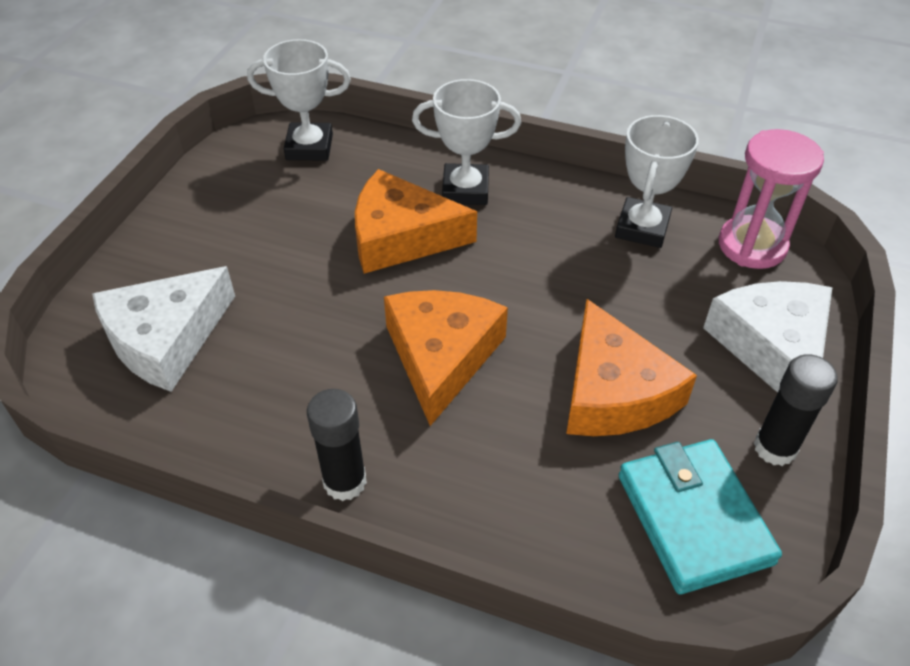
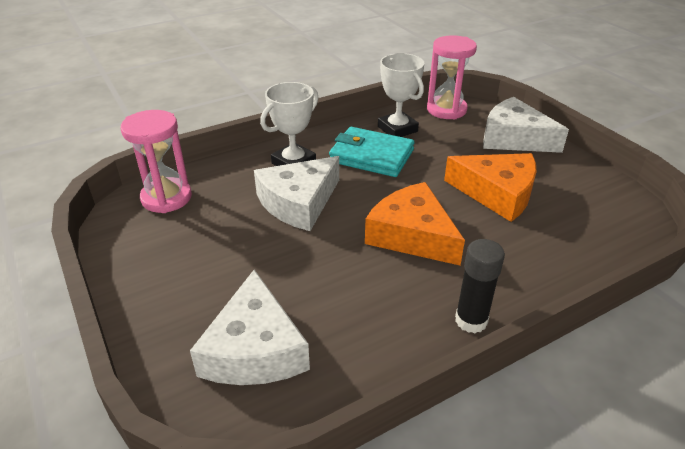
camera: 50 degrees left, 10 degrees down
(309, 147) = (166, 198): white trophy -> pink hourglass
(401, 236) = (299, 202): orange cheese -> white cheese
(694, 518) = (597, 212): turquoise wallet -> turquoise wallet (371, 156)
(775, 448) = (574, 169): black glue stick -> none

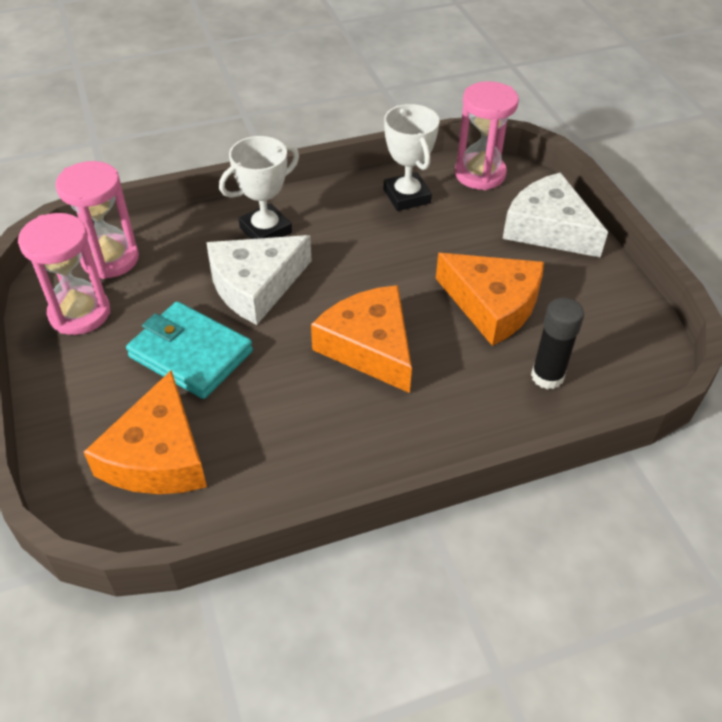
camera: 10 degrees right, 10 degrees up
(149, 242) = (80, 313): none -> pink hourglass
(254, 349) = (158, 455): white cheese -> orange cheese
(371, 156) = (361, 232): turquoise wallet -> turquoise wallet (191, 354)
(471, 320) = (394, 460): black glue stick -> black glue stick (547, 376)

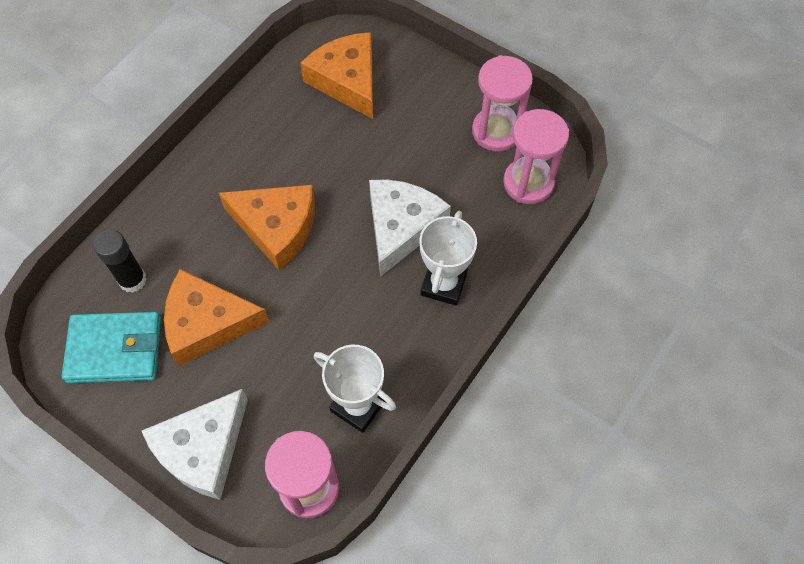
camera: 145 degrees right, 15 degrees up
(191, 354) = (392, 149): turquoise wallet -> turquoise wallet (115, 350)
(548, 228) = (203, 449): white cheese -> white cheese turned 120 degrees clockwise

